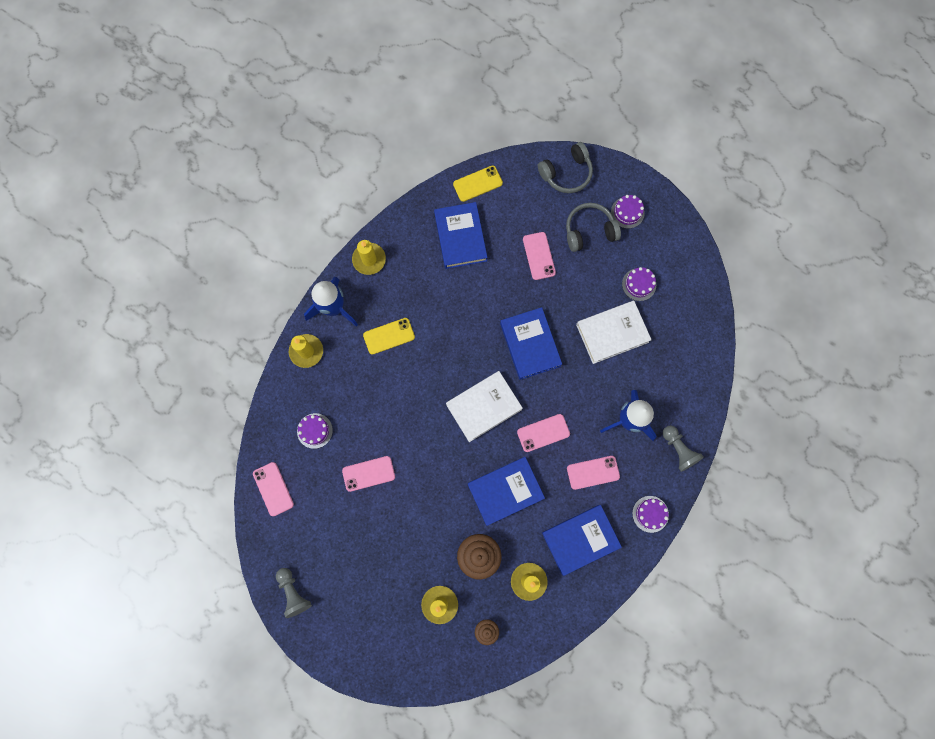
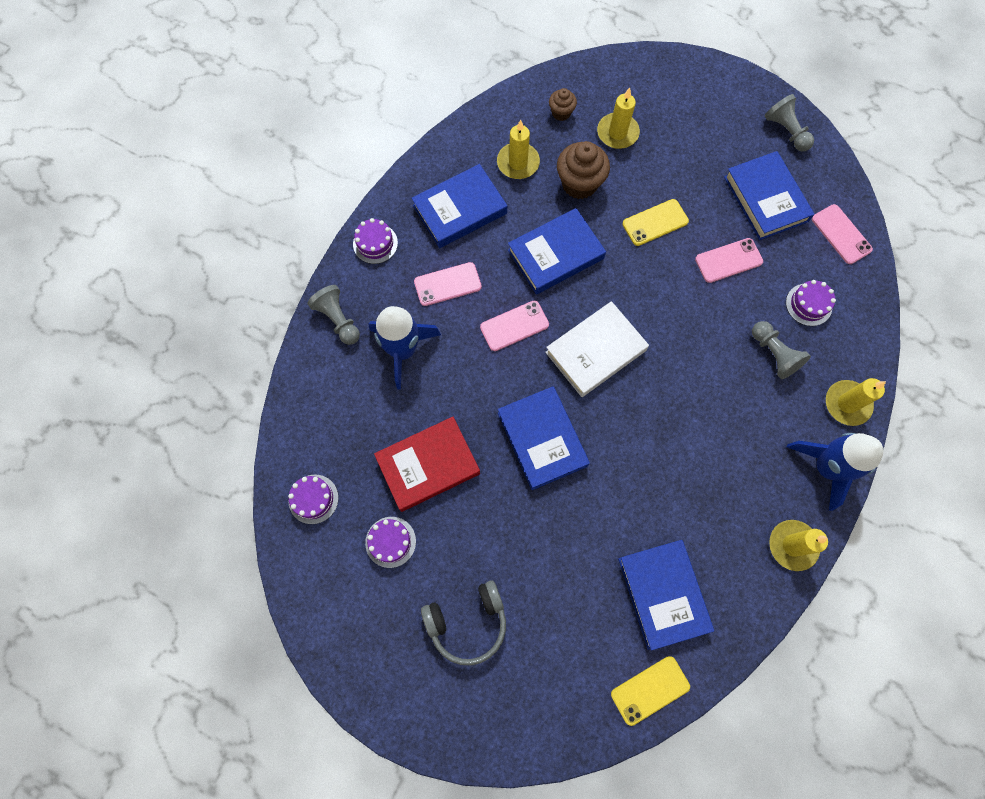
camera: 175 degrees right, 5 degrees down
(326, 527) = (765, 199): none -> blue book
(351, 393) = (773, 354): none -> grey pawn
(389, 336) = (739, 434): yellow phone -> yellow phone (655, 222)
(539, 256) = (541, 574): pink phone -> none
(566, 173) = (509, 723): grey headphones -> none
(612, 333) = (428, 465): white book -> red book
(627, 212) = (409, 660): purple cake -> purple cake (313, 499)

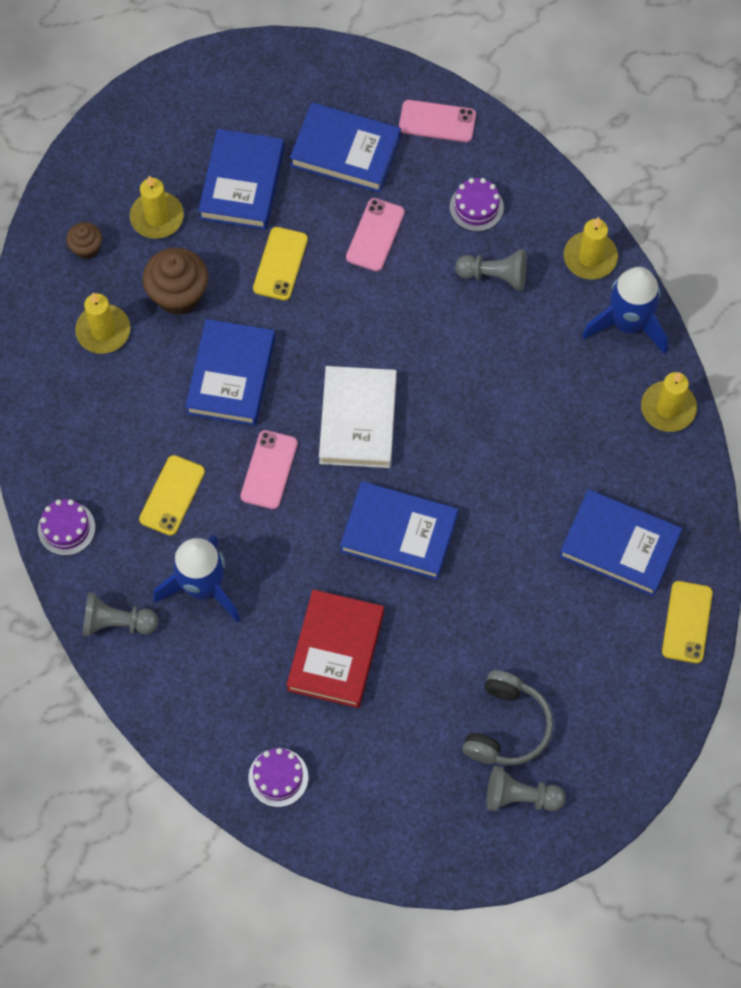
camera: 50 degrees left, 5 degrees down
(390, 542) = (378, 738): purple cake -> none
(447, 284) = (172, 495): pink phone -> yellow phone
(460, 209) = (103, 423): blue book -> blue book (242, 183)
(786, 131) = (295, 74): grey pawn -> grey pawn (520, 797)

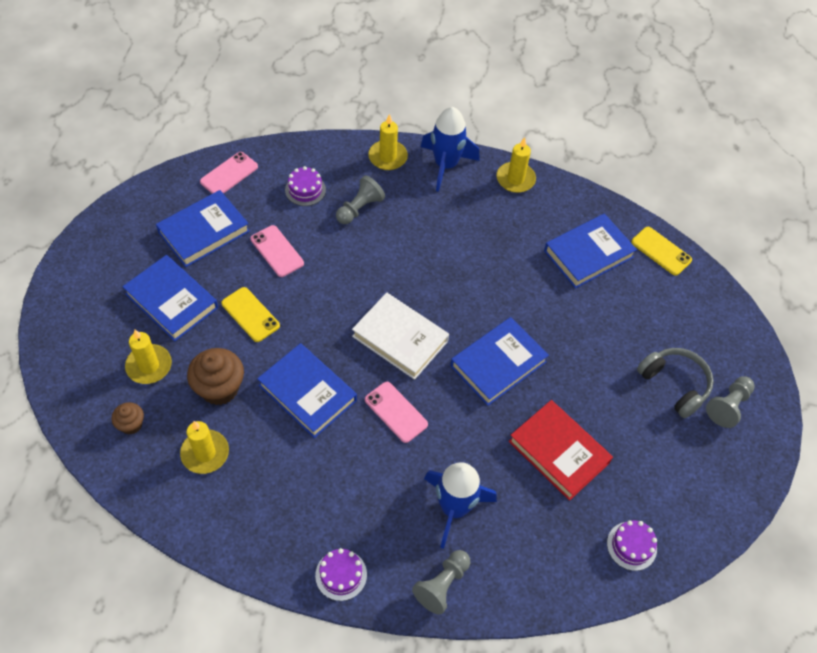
camera: 60 degrees left, 10 degrees down
(172, 495) = (369, 485): yellow phone -> none

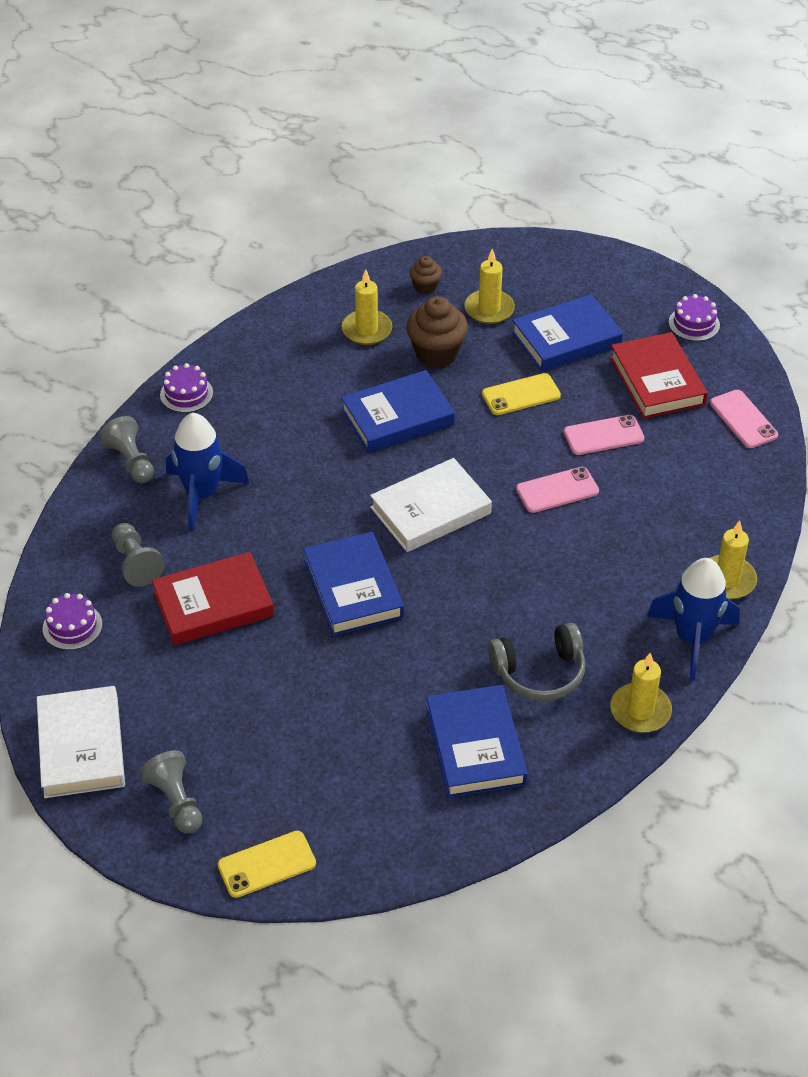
camera: 115 degrees right, 10 degrees down
(204, 232) = (657, 381): blue book -> red book
(305, 190) = (694, 483): purple cake -> purple cake (694, 324)
(359, 208) = (644, 527): grey pawn -> grey pawn (136, 563)
(396, 412) = (337, 480): pink phone -> pink phone (557, 490)
(661, 251) = (445, 837): yellow phone -> yellow phone (267, 864)
(674, 384) = (235, 756): grey headphones -> grey headphones (539, 673)
(725, 486) = (81, 747): none -> white book

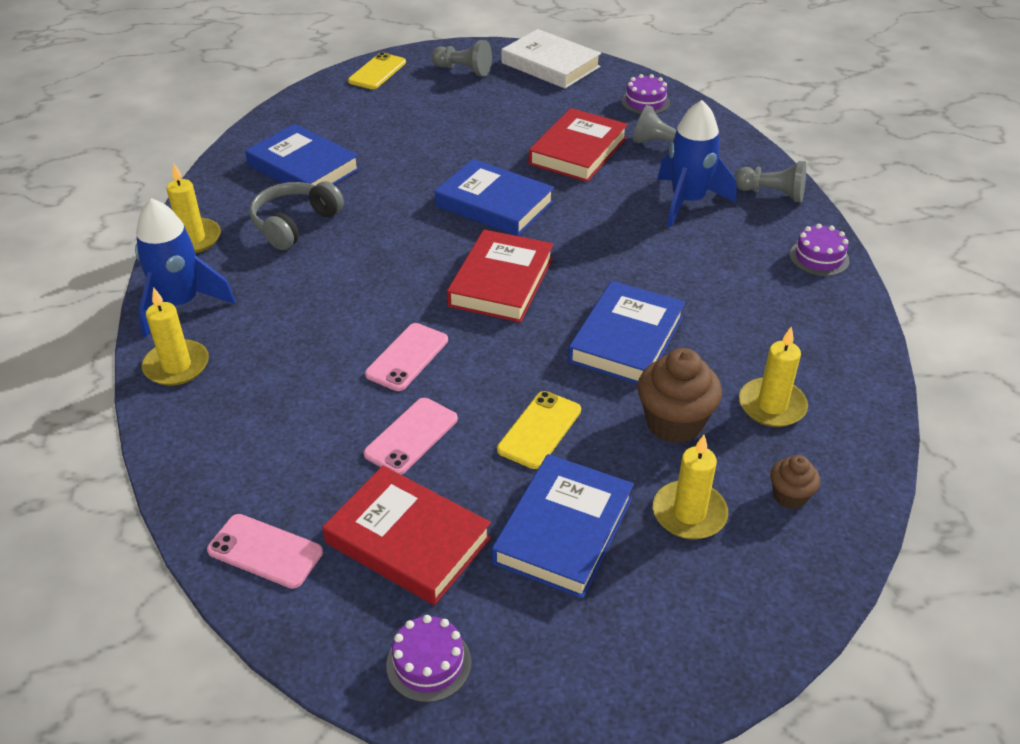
camera: 140 degrees right, 5 degrees down
(430, 510) = (501, 282): white book -> red book

